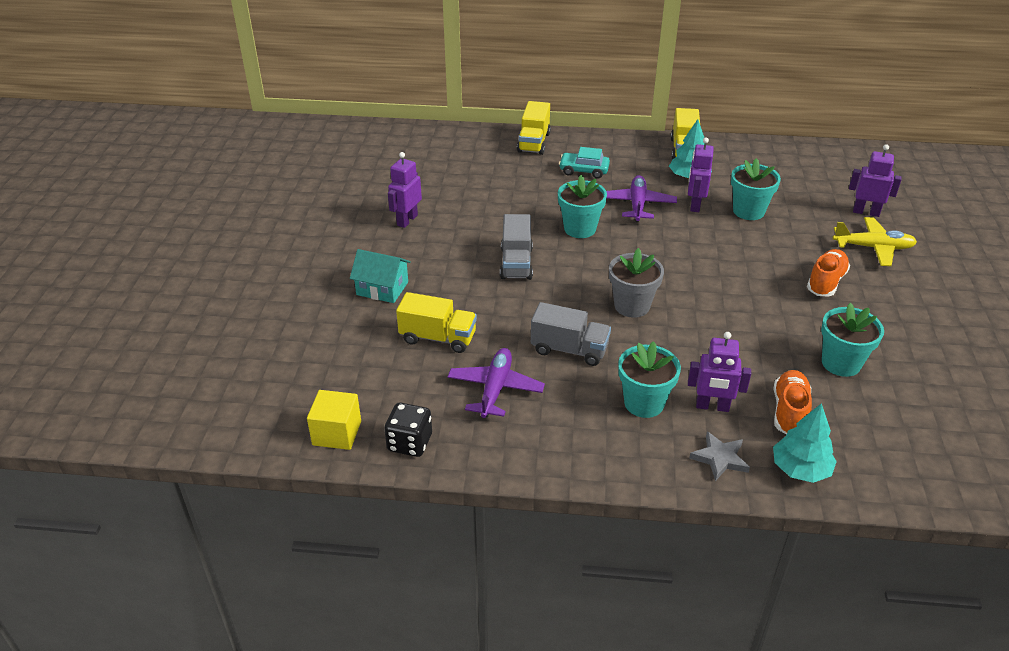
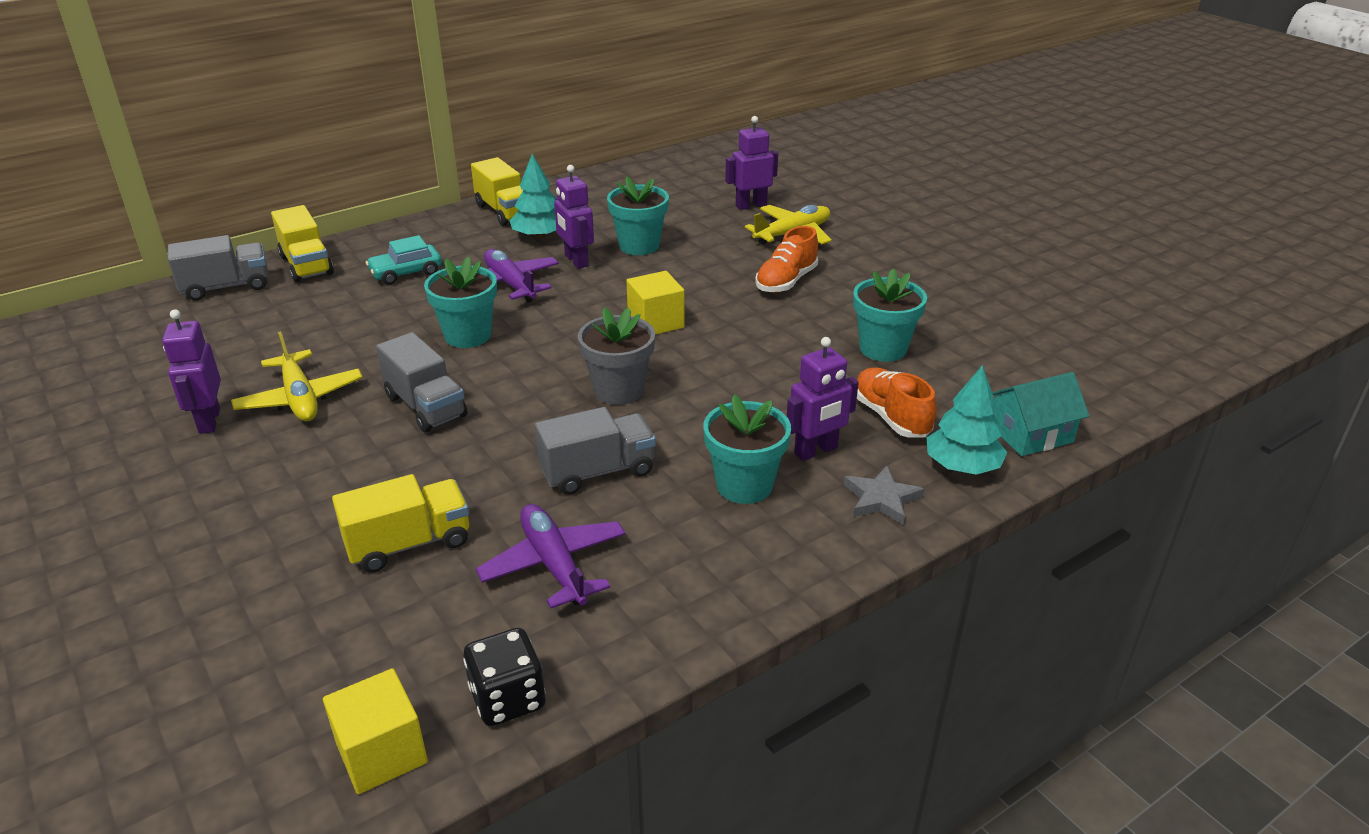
camera: 40 degrees left, 5 degrees down
(382, 288) = (257, 522): turquoise house -> turquoise house (1031, 434)
(459, 227) = (300, 398): none -> yellow plane
(481, 140) = (226, 287): none -> grey truck
(702, 271) = (655, 322): none -> yellow cube
(826, 282) = (786, 281): orange shoe -> orange shoe turned 135 degrees counterclockwise

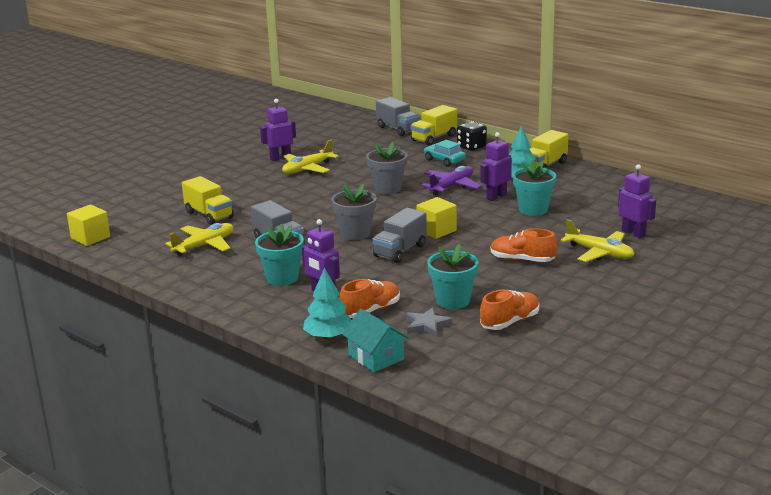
camera: 75 degrees right, 10 degrees down
(425, 406) = (315, 194): grey truck -> grey truck (400, 251)
(468, 335) = (387, 188): turquoise flower pot -> grey flower pot
(508, 699) = (121, 253): black dice -> black dice (471, 147)
(554, 564) = (204, 246): purple plane -> yellow plane
(881, 499) = (285, 315): grey star -> grey star (426, 325)
(954, 321) = (510, 322): none -> orange shoe

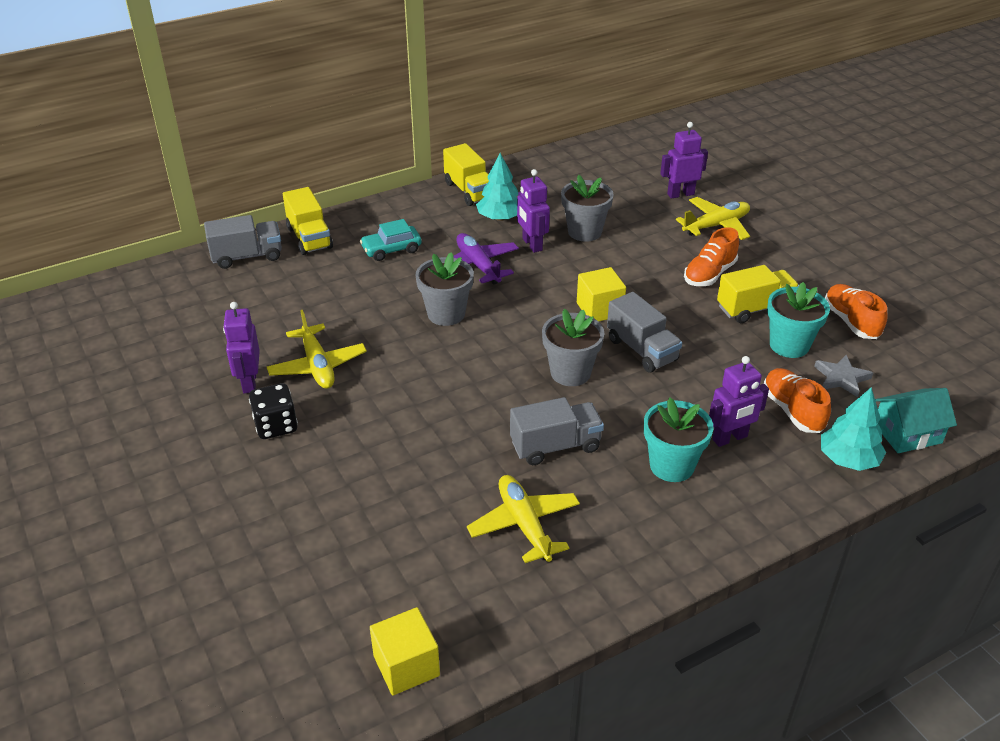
camera: 70 degrees left, 15 degrees up
(209, 215) = (413, 500): yellow truck -> yellow truck (754, 308)
(471, 147) = (366, 220): black dice -> black dice (276, 426)
(533, 209) = (584, 232): turquoise flower pot -> grey flower pot

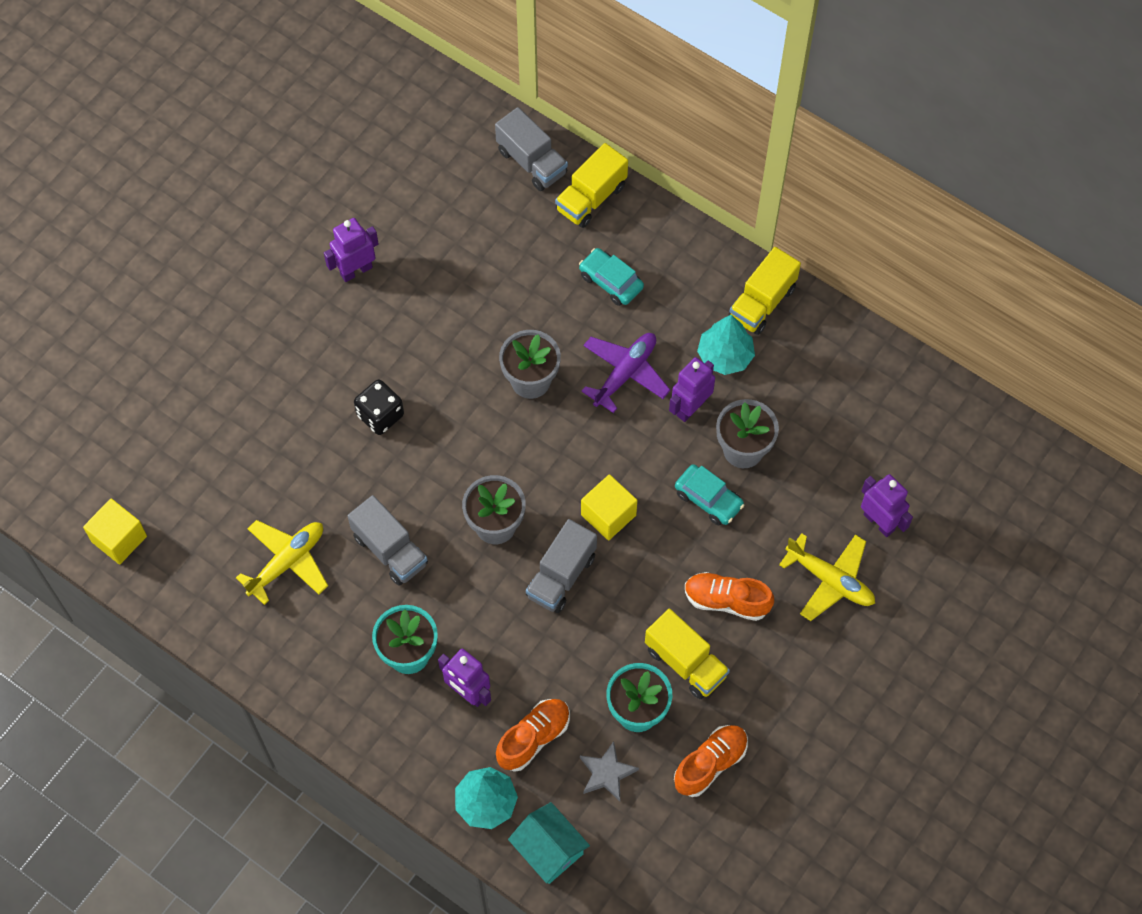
camera: 65 degrees right, 25 degrees up
(276, 426) = (313, 321): black dice -> black dice (380, 415)
(317, 366) = (403, 311): yellow plane -> none
(616, 258) = (708, 499): none -> turquoise car

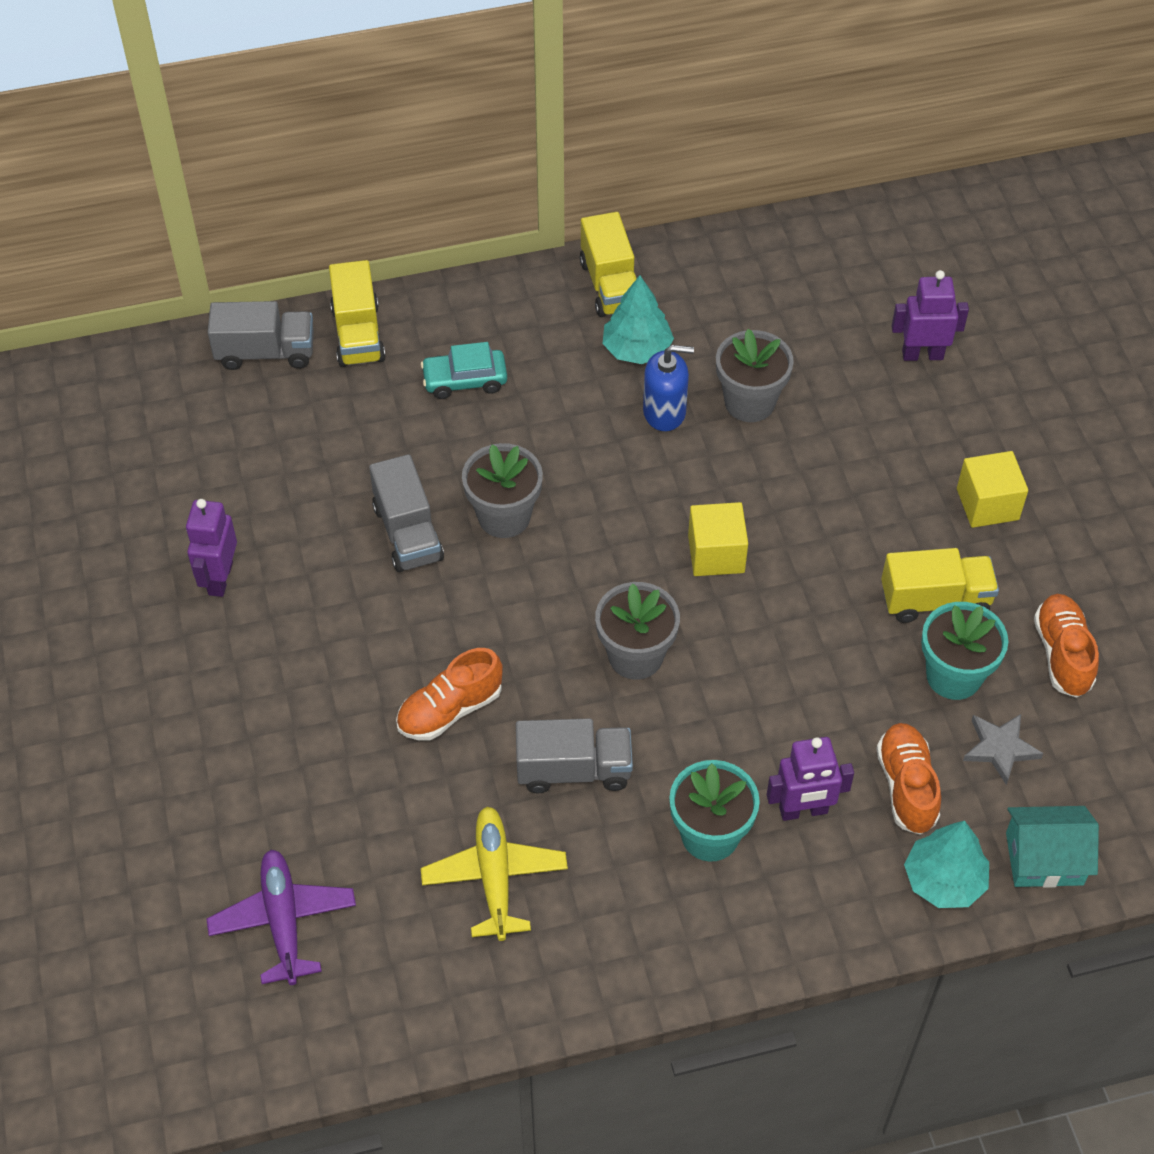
camera: 50 degrees left, 10 degrees down
(119, 539) = (300, 1031): yellow cube -> yellow cube (987, 504)
(380, 415) = (409, 671): black dice -> none
(561, 576) = (746, 638): grey truck -> grey truck (408, 533)
(625, 373) = (576, 436): purple plane -> purple plane (283, 921)
(690, 407) = (664, 412): purple robot -> blue soap dispenser
(708, 499) = (776, 464): turquoise car -> none
(726, 601) = (898, 523): orange shoe -> orange shoe (450, 710)
(830, 580) = (949, 430): yellow plane -> none

